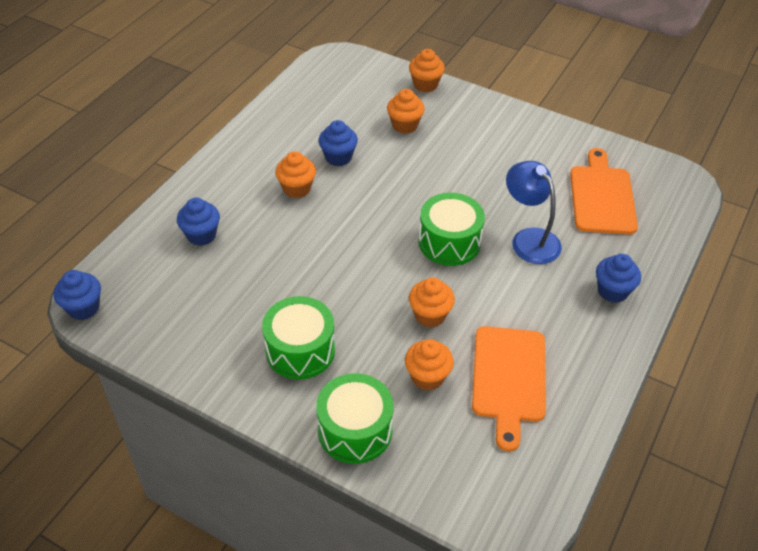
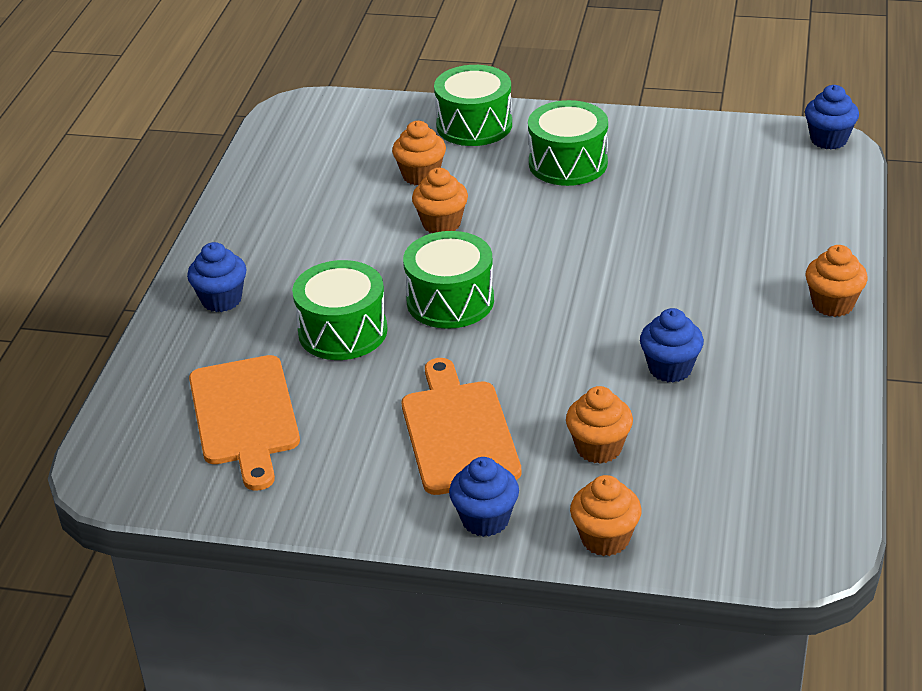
camera: 165 degrees right, 10 degrees down
(201, 235) = (771, 230): blue cupcake -> blue cupcake (485, 519)
(297, 189) = (697, 311): orange cupcake -> orange cupcake (832, 304)
(508, 378) = (332, 194): orange cutting board -> orange cutting board (458, 432)
(529, 239) = (343, 331): blue lamp -> green drum

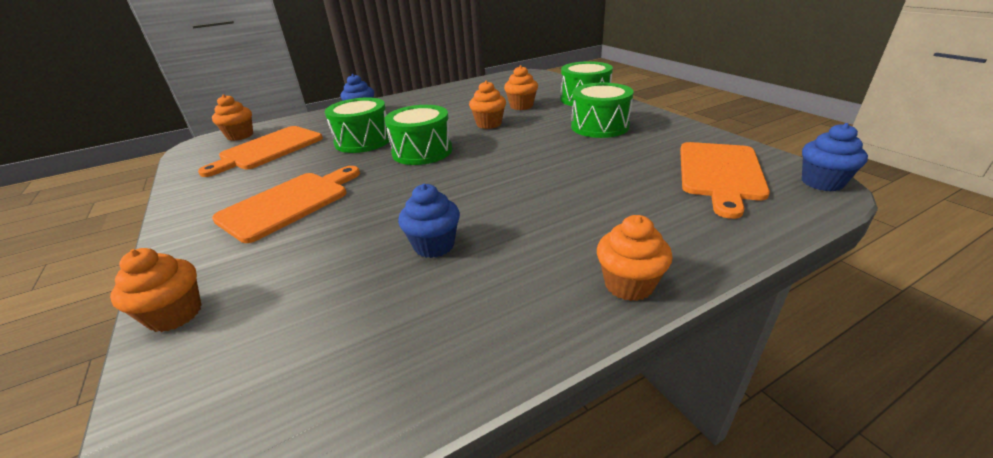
camera: 50 degrees right, 5 degrees down
(485, 519) = (189, 251): blue cupcake -> none
(599, 448) = (304, 259): orange cupcake -> orange cupcake (240, 136)
(754, 169) = (720, 173): none -> orange cutting board

